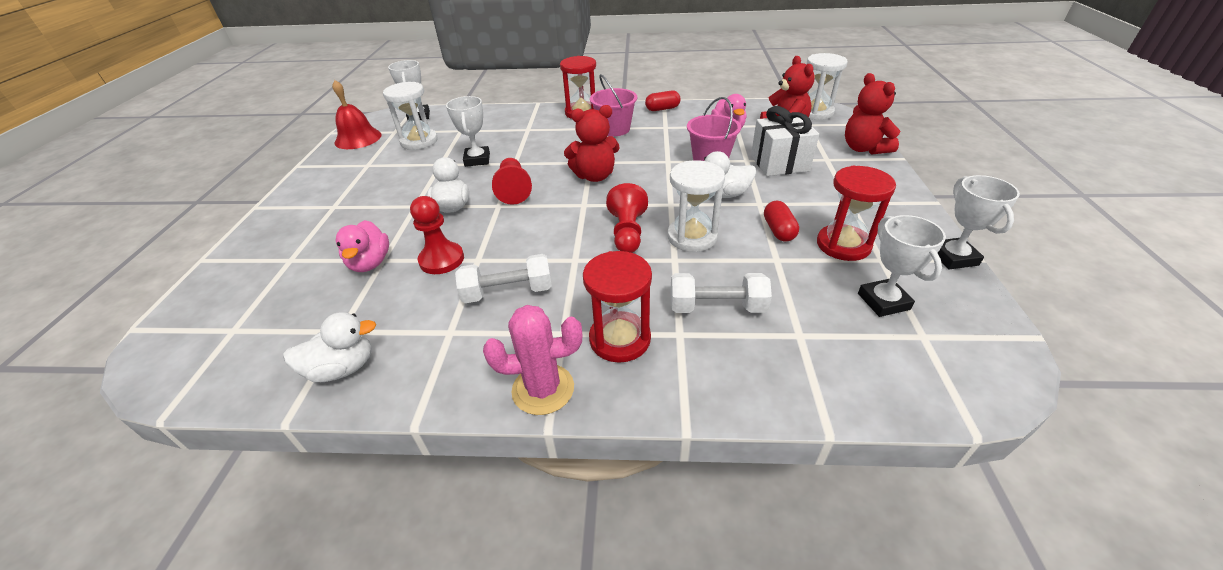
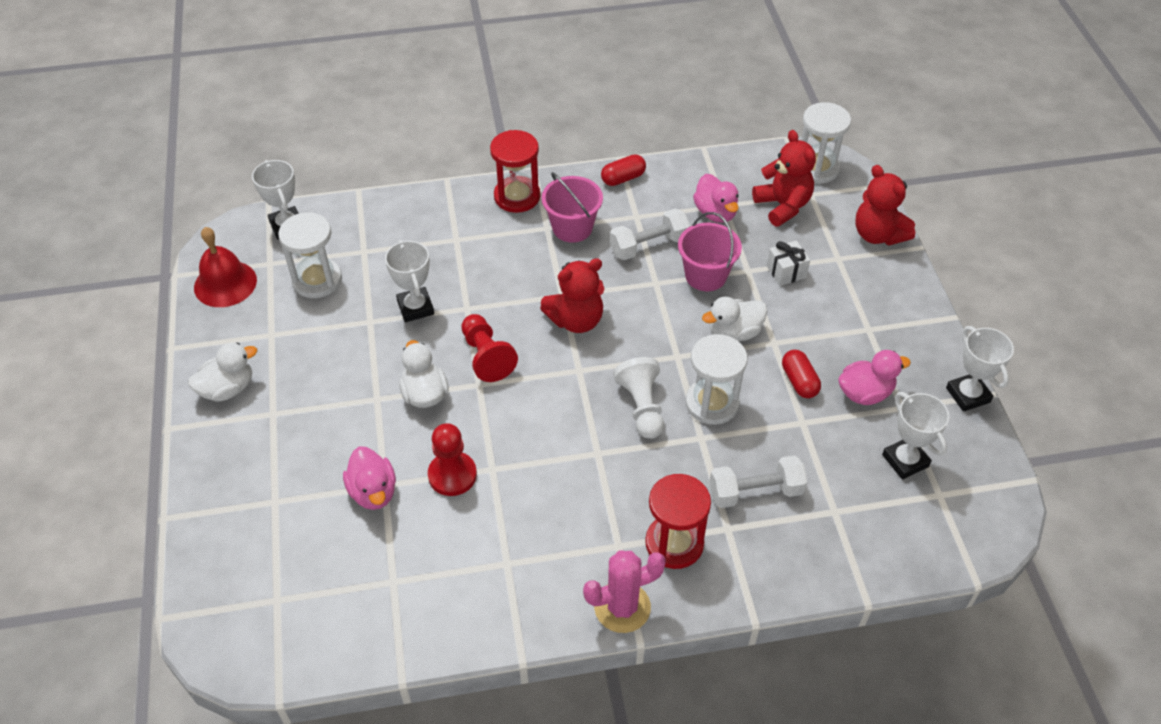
camera: 15 degrees left, 10 degrees up
(342, 368) = (422, 620): white duck -> white duck (228, 389)
(508, 292) = (544, 506): white dumbbell -> white dumbbell (649, 245)
(627, 233) = (642, 407): red pawn -> white pawn
(779, 163) = (786, 272): white gift -> white gift, size x0.57
(843, 245) = (865, 393): red hourglass -> pink duck

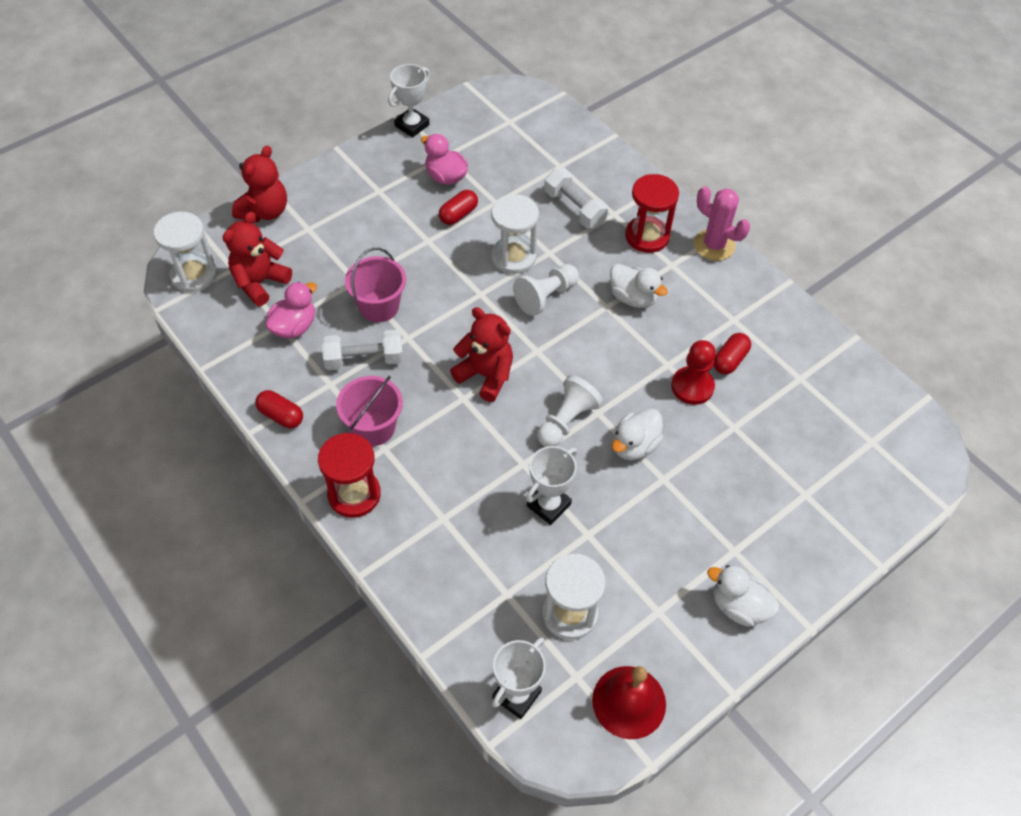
camera: 120 degrees left, 5 degrees up
(373, 492) = (745, 430): pink duck -> none
(459, 527) = (729, 360): none -> red capsule
(486, 356) = (566, 421): red pawn -> white pawn
(649, 245) = (364, 359): white dumbbell -> white dumbbell turned 45 degrees counterclockwise
(734, 333) = (433, 267): white duck -> white duck (633, 298)
(786, 272) = (343, 256): white gift -> none
(905, 460) = (493, 143): white trophy -> none

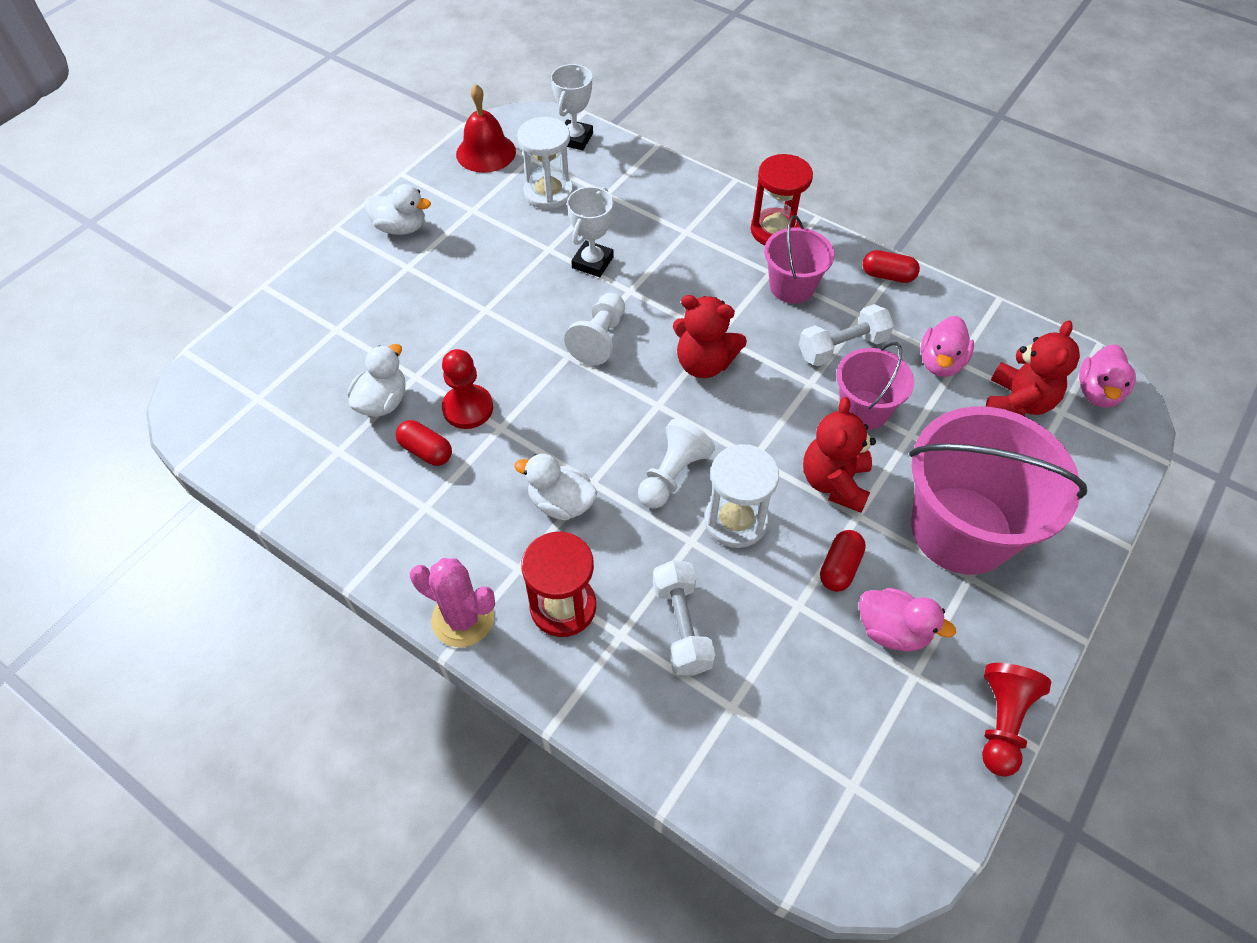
camera: 165 degrees right, 0 degrees up
(194, 274) = (1098, 392): white hourglass -> pink duck
(265, 211) = (1090, 499): red teddy bear -> red teddy bear (834, 482)
(365, 215) = (961, 529): none -> pink bucket
(412, 125) = (1001, 722): white trophy -> red pawn
(574, 208) = (681, 626): white dumbbell -> white dumbbell turned 45 degrees clockwise
(634, 446) = (521, 332): white duck -> white duck (383, 402)
(729, 360) = (426, 451): red capsule -> red capsule turned 75 degrees counterclockwise

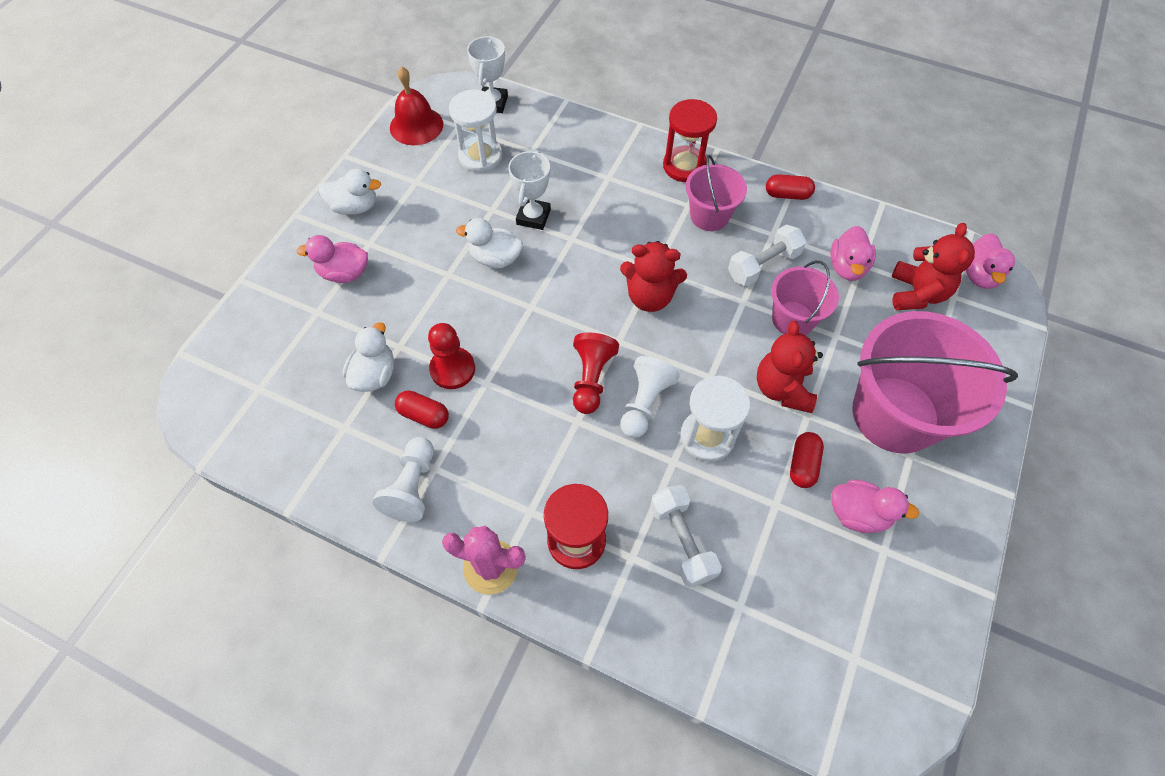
camera: 10 degrees left, 5 degrees up
(374, 293) = (344, 273): none -> pink duck
(561, 503) = (554, 445): white duck -> white duck (495, 258)
(599, 339) = (554, 287): white pawn -> white pawn (412, 486)
(1001, 722) = (963, 580): red pawn -> red pawn (591, 379)

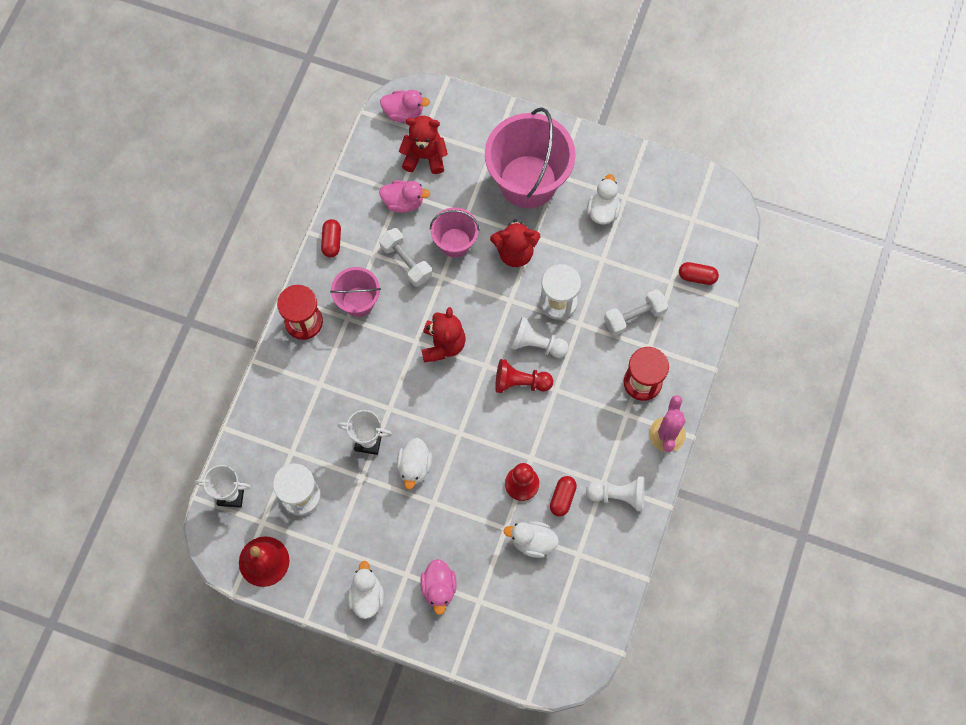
camera: 95 degrees left, 10 degrees up
(803, 465) = (572, 241): red capsule -> red capsule (697, 276)
(858, 514) = (603, 210): pink duck -> white duck

